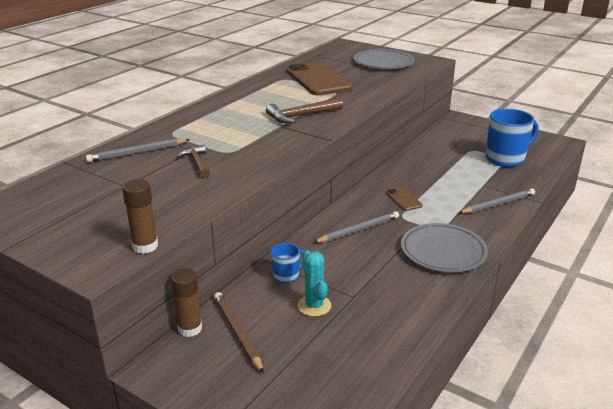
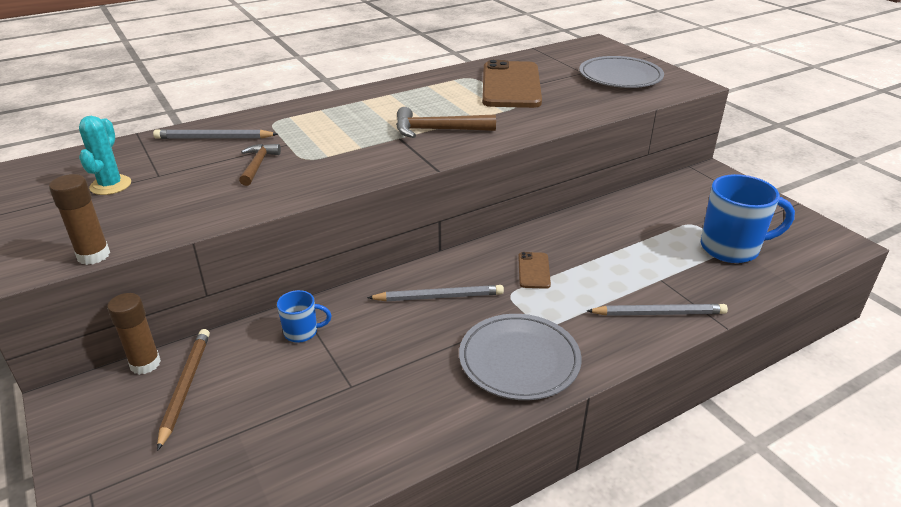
camera: 25 degrees right, 5 degrees up
(314, 305) = (296, 382): turquoise cactus -> turquoise cactus (110, 185)

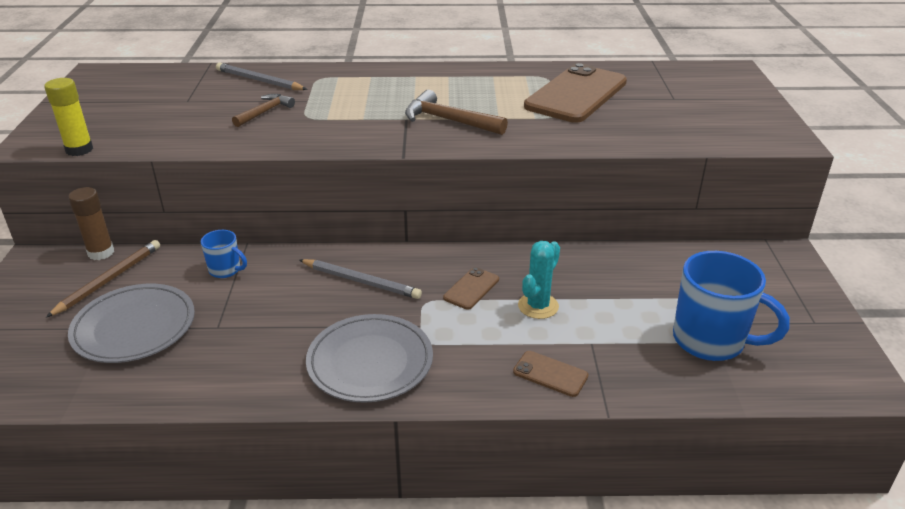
camera: 30 degrees right, 0 degrees up
(93, 255) = (79, 150): brown glue stick -> yellow glue stick
(110, 185) = (147, 100): turquoise cactus -> turquoise cactus (538, 306)
(620, 77) = (711, 112): grey plate -> grey plate (134, 327)
(658, 313) = (550, 374): grey pencil -> brown phone

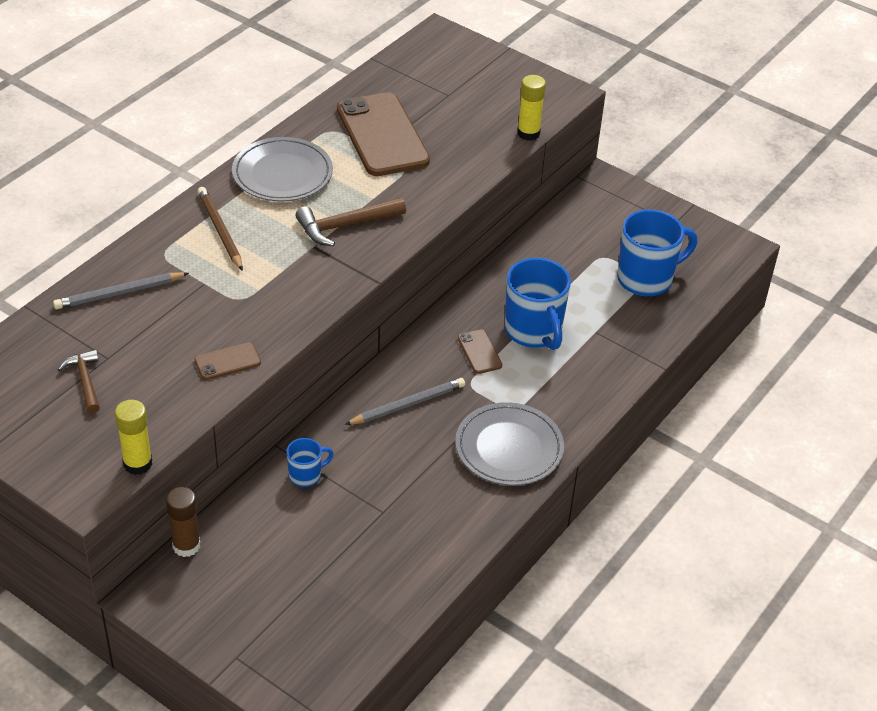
camera: 55 degrees left, 10 degrees up
(109, 280) = (241, 555): brown pencil -> brown pencil (220, 230)
(134, 327) = (332, 561): grey plate -> grey plate (282, 174)
(265, 112) = (198, 319): brown hammer -> brown hammer (85, 381)
(538, 306) = (534, 331): turquoise cactus -> blue mug
(550, 374) = (605, 369): brown phone -> brown phone (227, 361)
(700, 145) = (528, 133): none -> yellow glue stick

